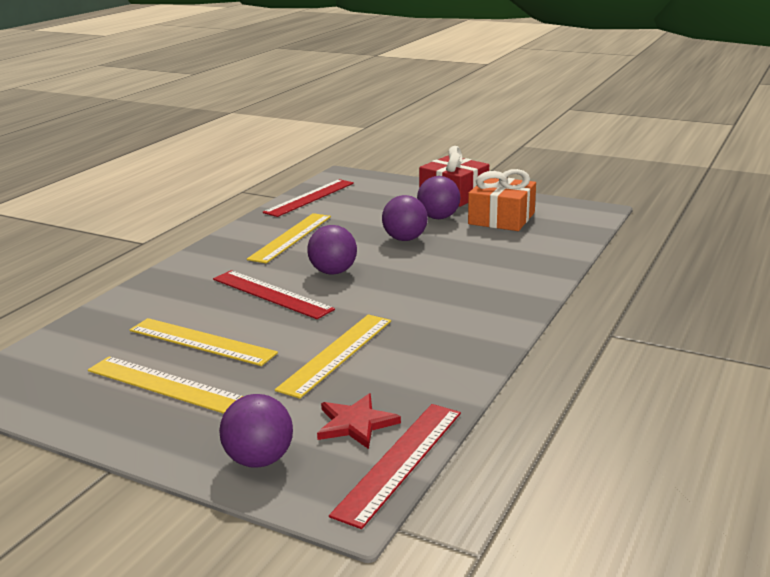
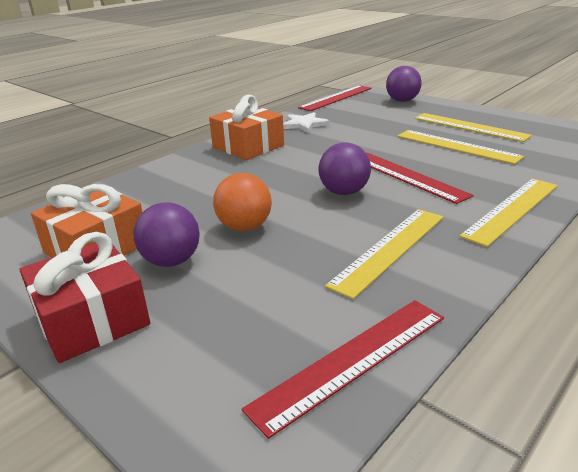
camera: 165 degrees left, 5 degrees up
(336, 354) = (356, 133): yellow ruler -> yellow ruler (512, 210)
(355, 423) = (353, 108): red star -> none
(405, 239) = (244, 227): purple ball -> orange ball
(423, 367) = (304, 124): none -> white star
(473, 316) = (248, 146): none -> orange gift

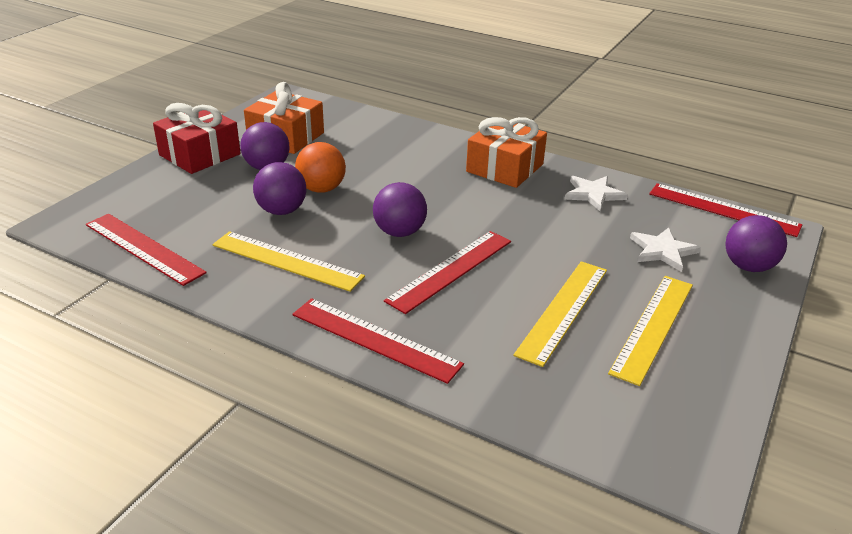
camera: 75 degrees right, 5 degrees up
(284, 251) = (281, 211): none -> purple ball
(383, 116) = (662, 251): none -> white star
(512, 210) = (375, 339): yellow ruler -> red ruler

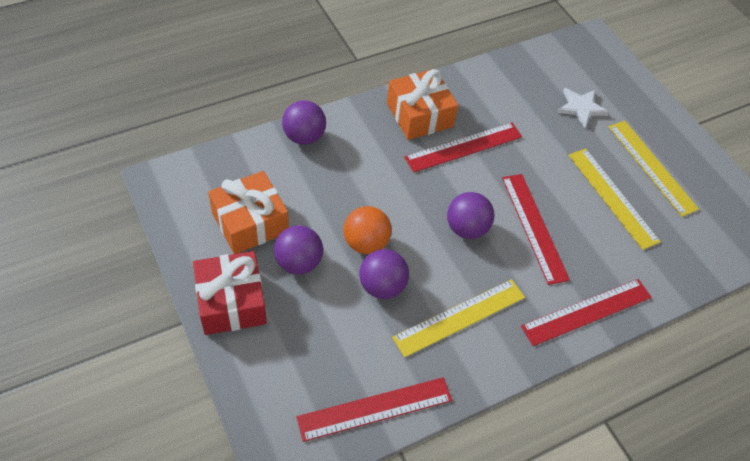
camera: 60 degrees left, 20 degrees up
(593, 194) = (492, 93): white star -> none
(723, 209) = (555, 46): red ruler -> red ruler (464, 147)
(748, 266) = (621, 82): purple ball -> purple ball (304, 137)

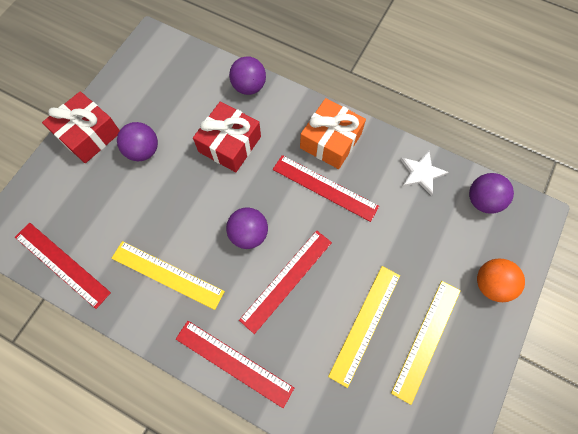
camera: 60 degrees right, 15 degrees up
(250, 222) = (155, 104): orange gift -> none
(356, 188) = (230, 144): none -> red gift
(366, 243) = (187, 179): orange ball -> orange ball (490, 284)
(382, 286) = (159, 210): purple ball -> purple ball (482, 200)
(581, 108) = (443, 248): white star -> white star (421, 173)

